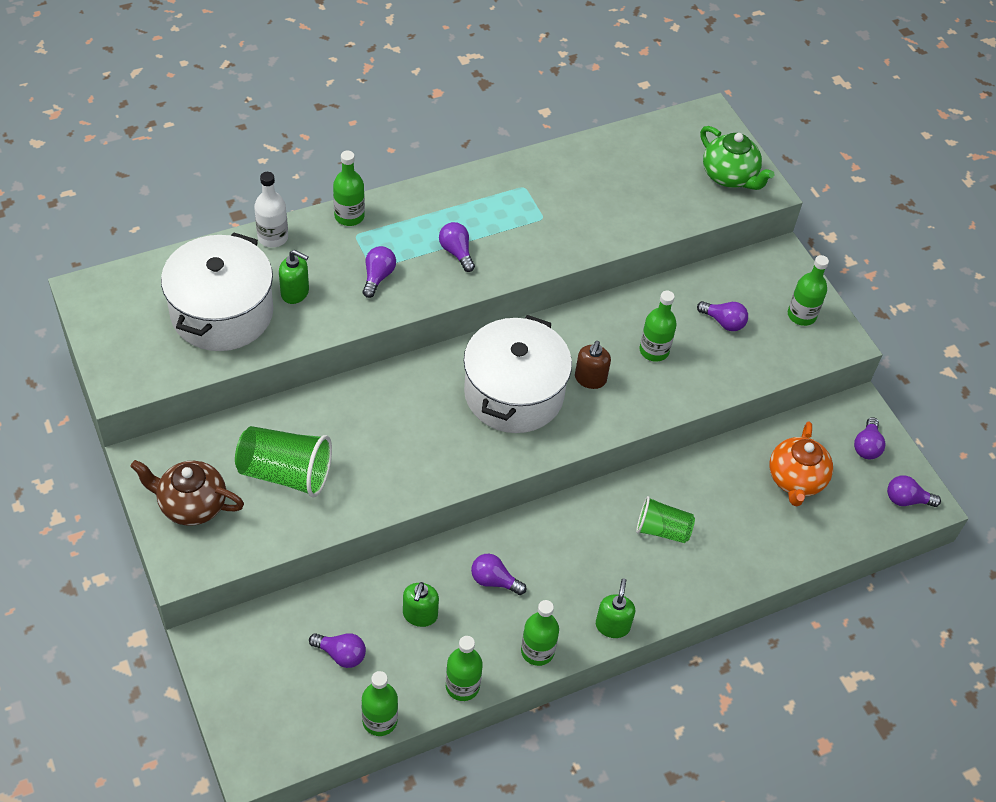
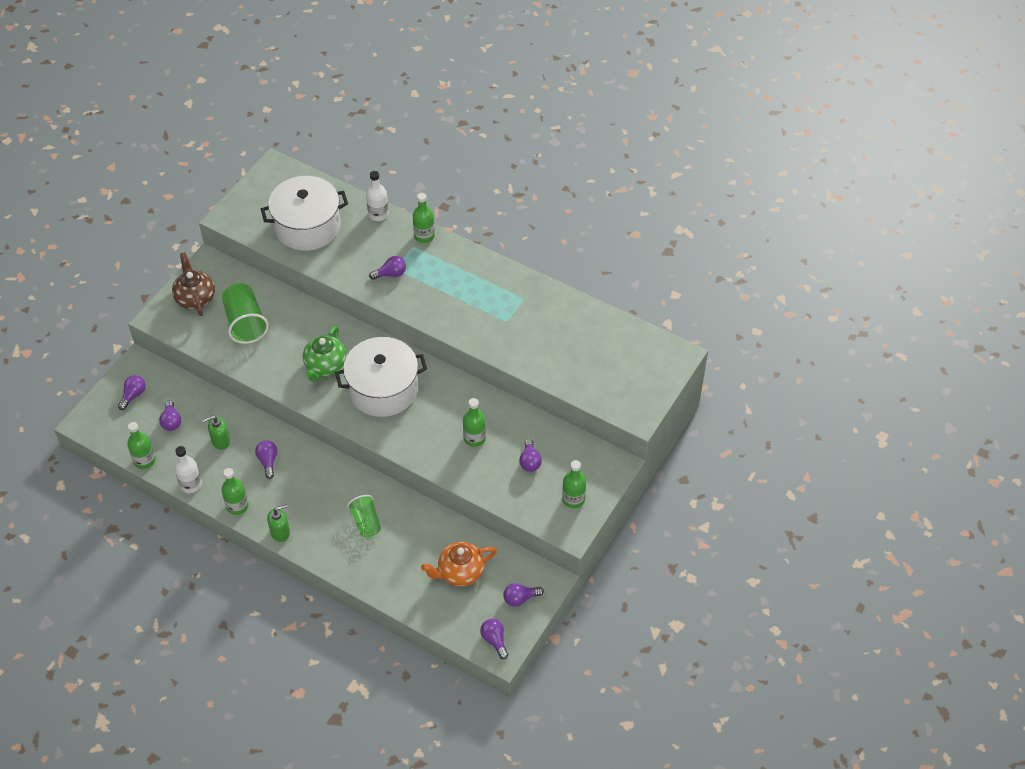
camera: 60 degrees right, 0 degrees up
(295, 293) = (347, 247): green soap dispenser -> none
(456, 252) = (441, 297): purple light bulb -> purple light bulb (133, 395)
(462, 686) = (191, 484): green bottle -> white bottle
(590, 379) = (425, 419): brown soap dispenser -> none
(729, 176) = (632, 392): green teapot -> green teapot (325, 366)

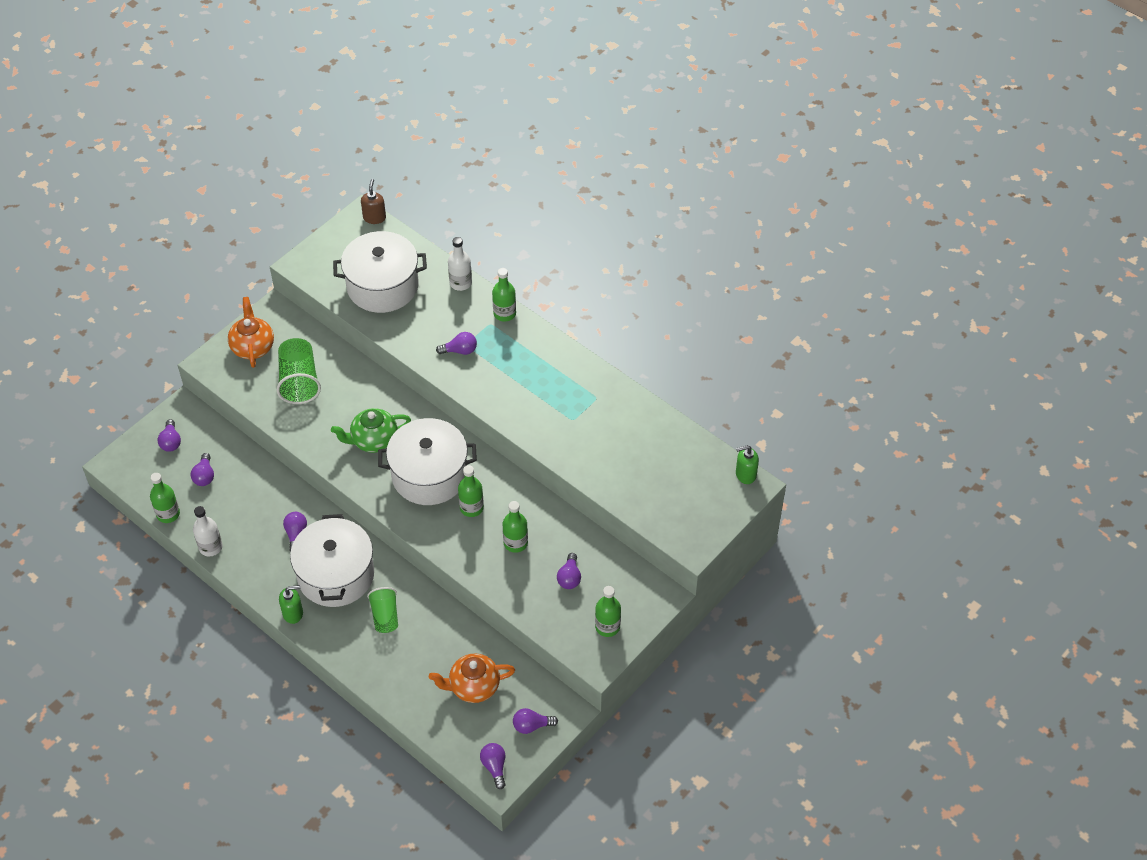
camera: 10 degrees right, 0 degrees up
(133, 395) = (171, 442): purple light bulb -> purple light bulb turned 135 degrees clockwise
(195, 298) = (253, 347): brown teapot -> orange teapot
(221, 441) = (251, 505): green soap dispenser -> green soap dispenser (745, 474)
(237, 506) = (254, 578): green bottle -> green bottle (471, 508)
(287, 167) = (374, 217): none -> brown soap dispenser
(312, 492) = (336, 575): none -> white pot
(325, 366) = (373, 440): green teapot -> green teapot turned 45 degrees clockwise

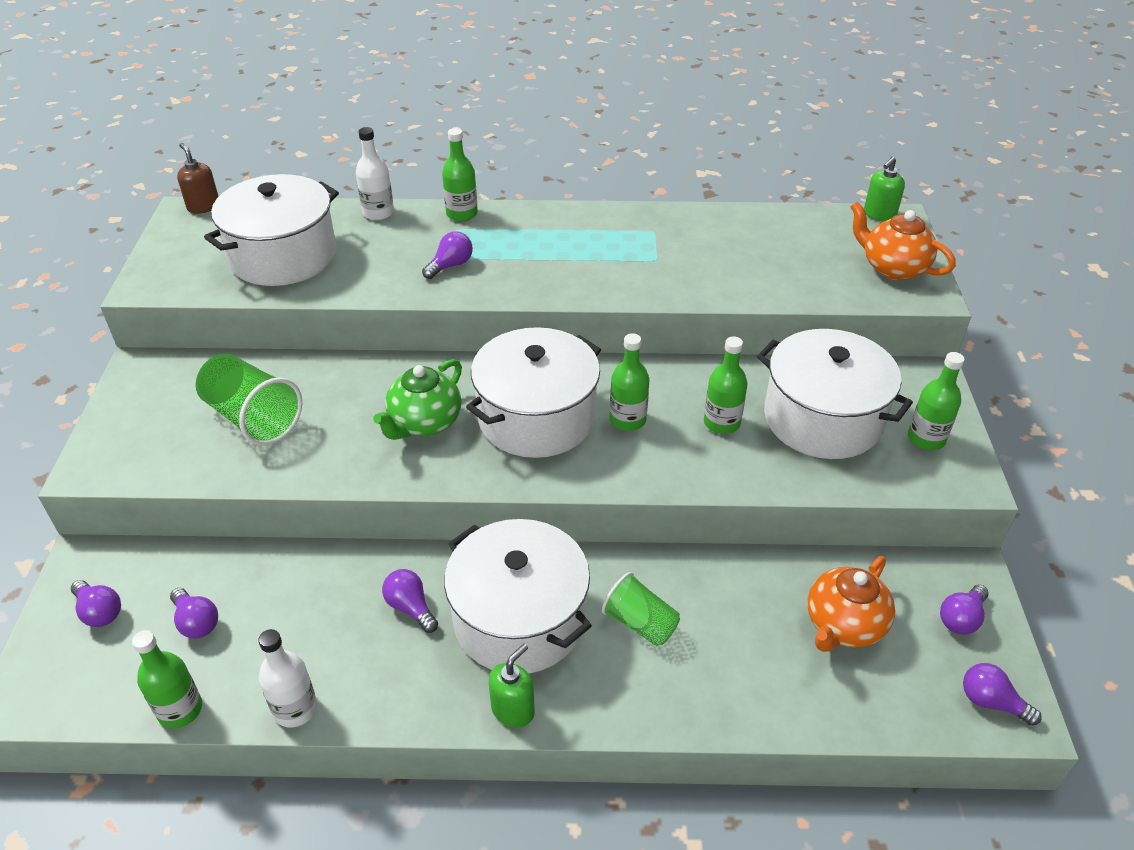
camera: 40 degrees left, 10 degrees down
(253, 347) = (145, 417): orange teapot -> orange teapot (893, 268)
(569, 577) = (822, 419): purple light bulb -> white pot

